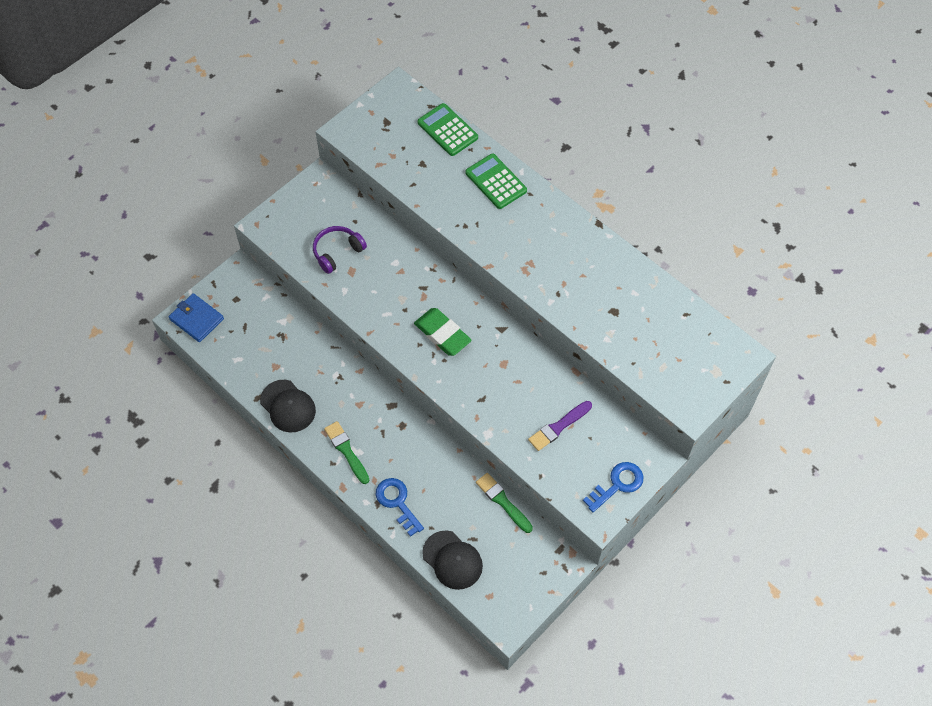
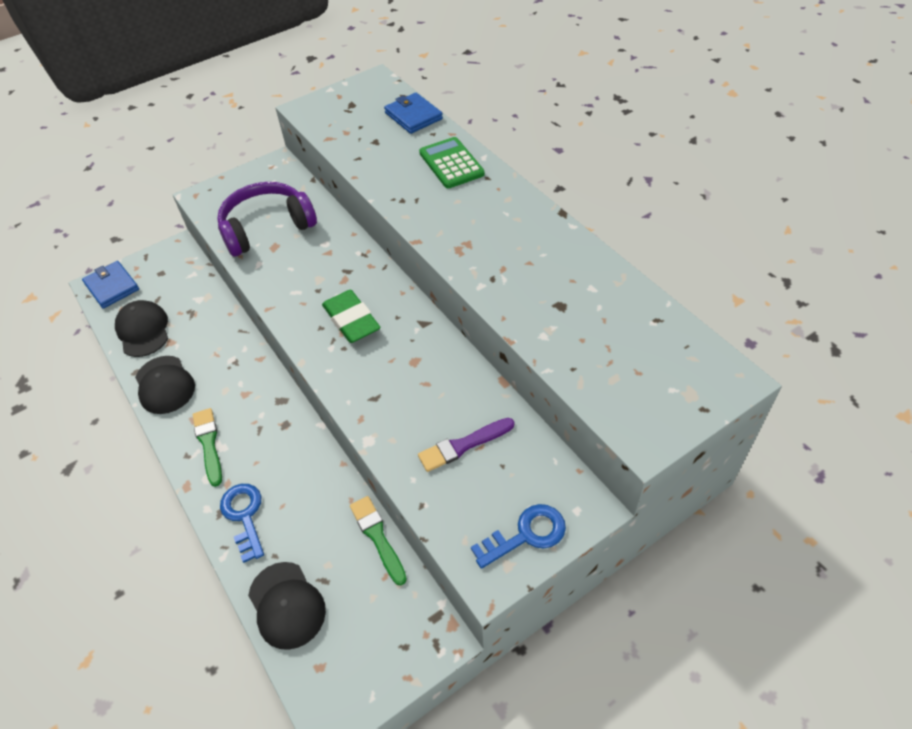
camera: 15 degrees right, 10 degrees down
(246, 359) = (143, 330): none -> black cap
(337, 252) = (266, 227): purple headphones -> purple headphones, size x1.62
(447, 130) = (413, 116): green calculator -> blue wallet

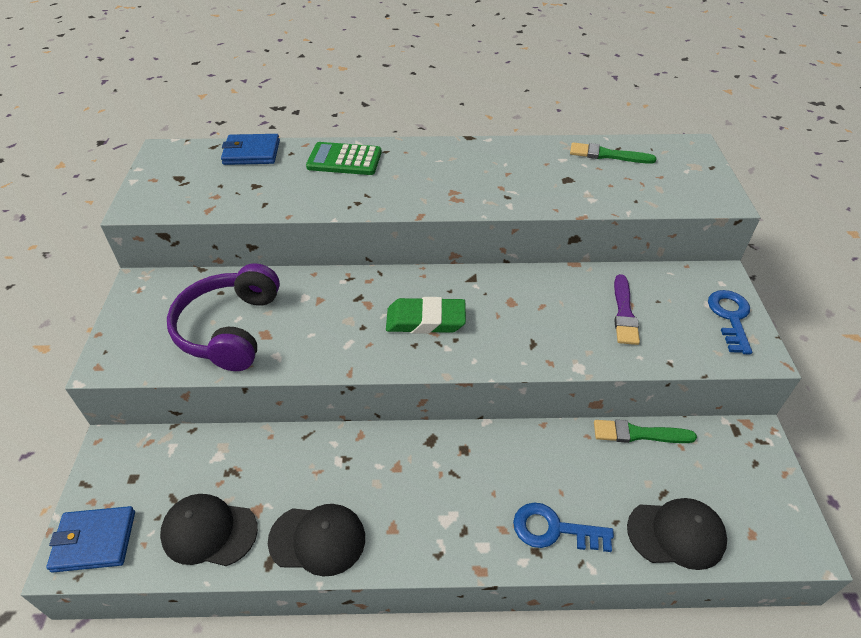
camera: 60 degrees left, 5 degrees down
(208, 444) = (438, 526): green brush -> green brush (607, 155)

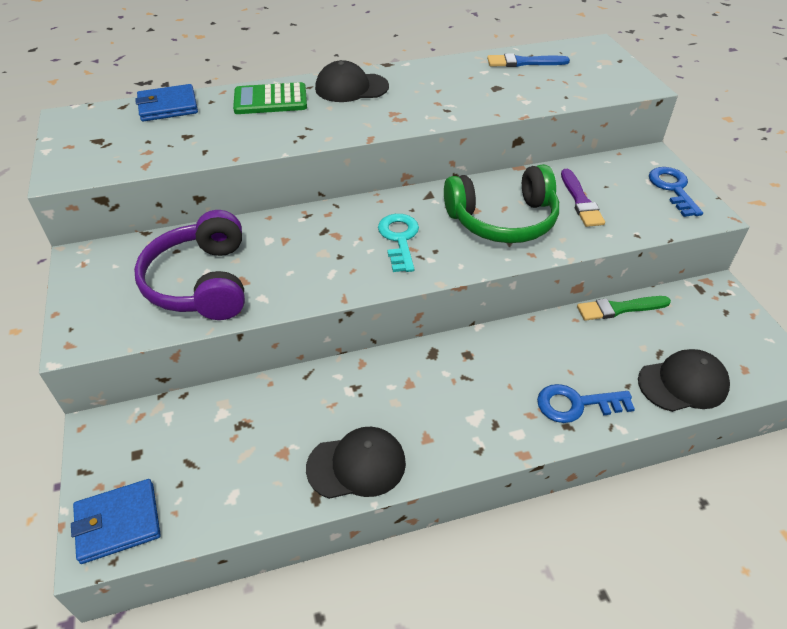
camera: 15 degrees left, 0 degrees up
(209, 531) = (241, 484): black cap -> black cap (351, 88)
(425, 320) = (399, 239): green eraser -> turquoise key
(535, 319) = (503, 220): none -> green headphones
(607, 155) = (523, 62): green brush -> blue brush

